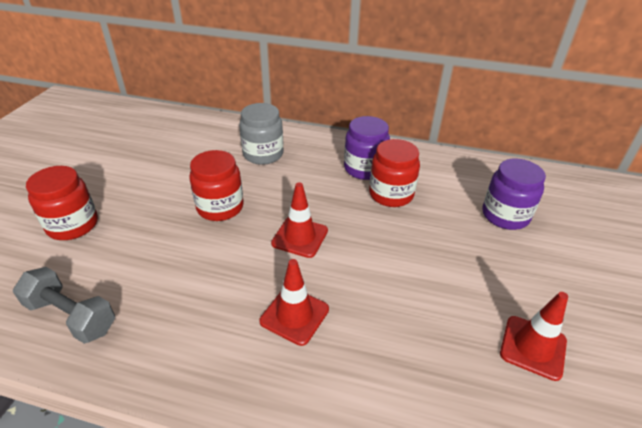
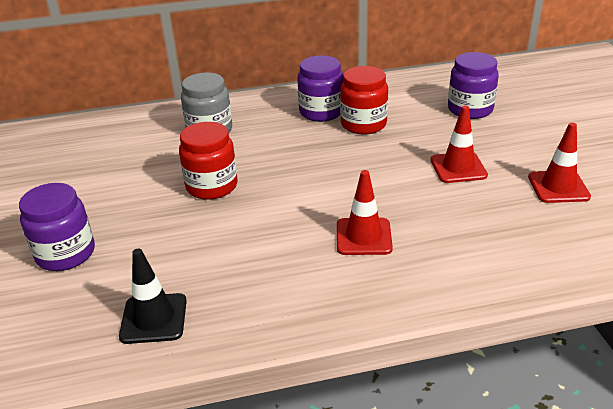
camera: 25 degrees left, 5 degrees down
(71, 316) = (154, 318): grey dumbbell -> black traffic cone
(73, 225) = (66, 254): red jar -> purple jar
(300, 237) = (313, 182): red traffic cone -> red traffic cone (458, 168)

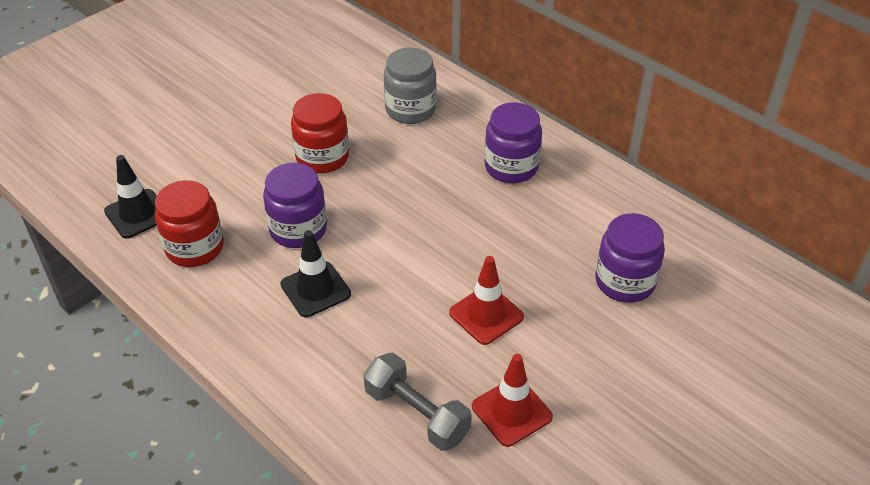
camera: 55 degrees right, 10 degrees up
(66, 254) = (180, 127): purple jar -> purple jar (298, 229)
(363, 124) = (514, 208): red jar -> red jar (195, 248)
(363, 237) = (315, 289): red traffic cone -> black traffic cone
(536, 228) = (417, 414): none -> grey dumbbell

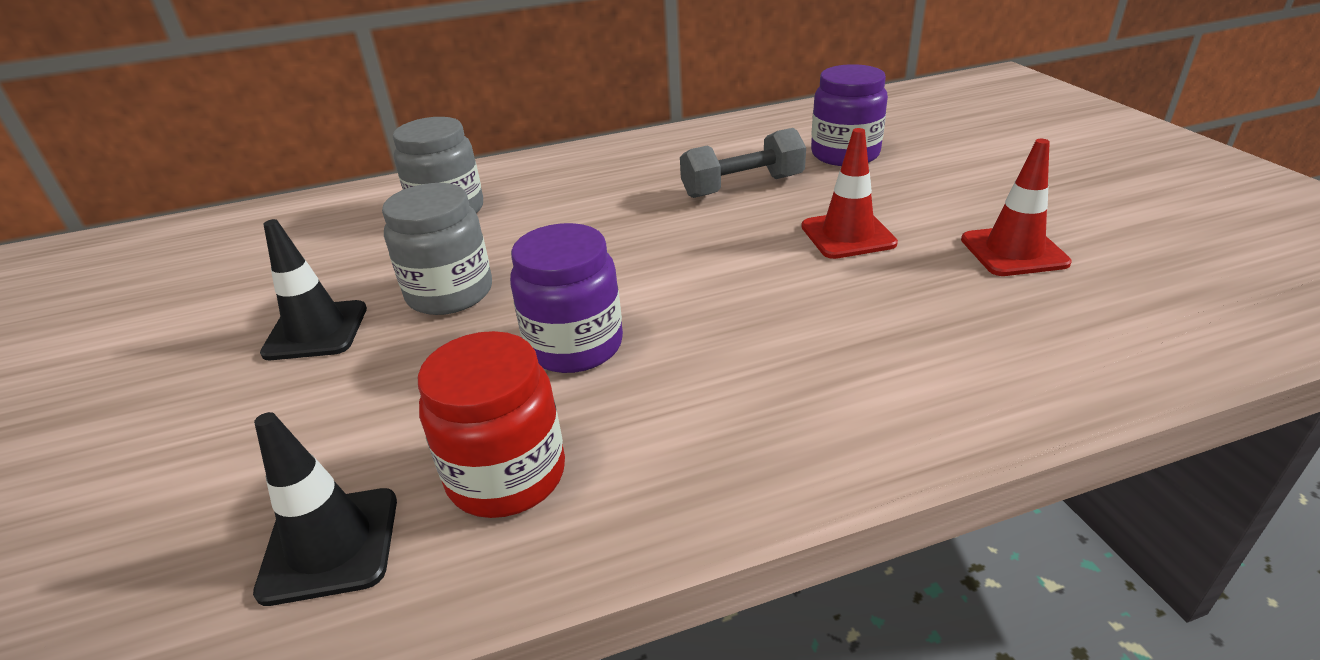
camera: 60 degrees left, 10 degrees down
(315, 289) = (714, 355): black traffic cone -> black traffic cone (316, 331)
(322, 157) = (450, 293): red jar -> grey jar
(417, 414) = (1000, 317): grey dumbbell -> grey dumbbell (742, 186)
(511, 167) = (621, 173): purple jar -> none

